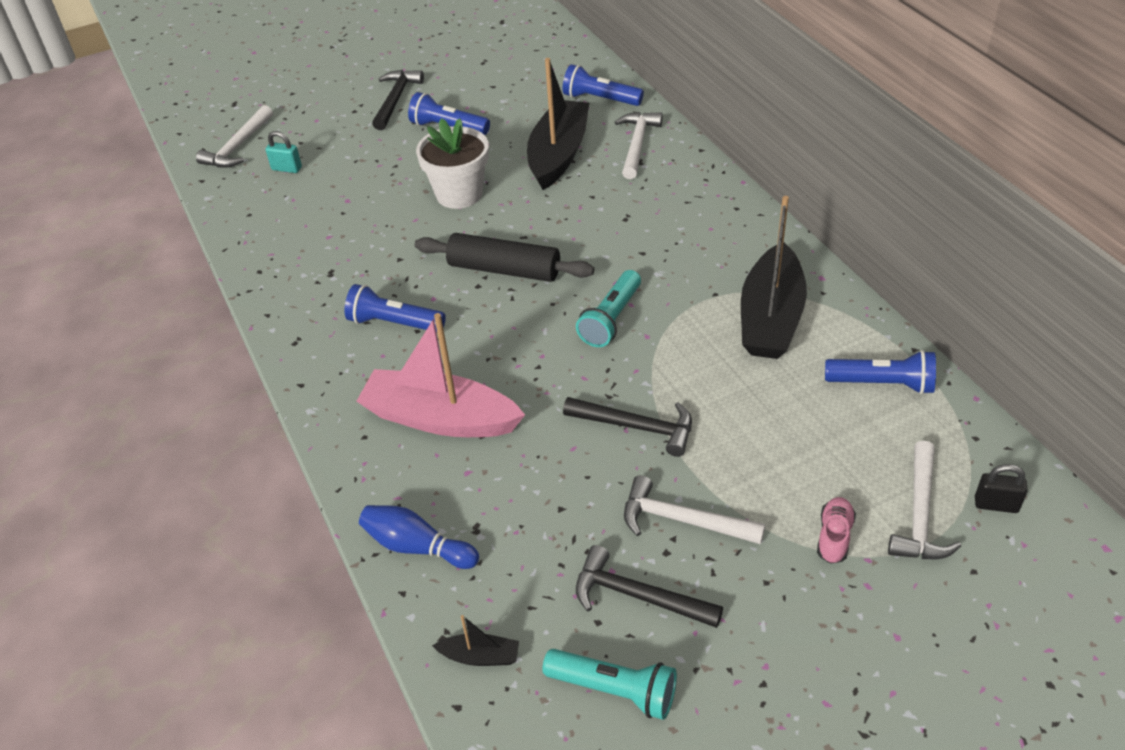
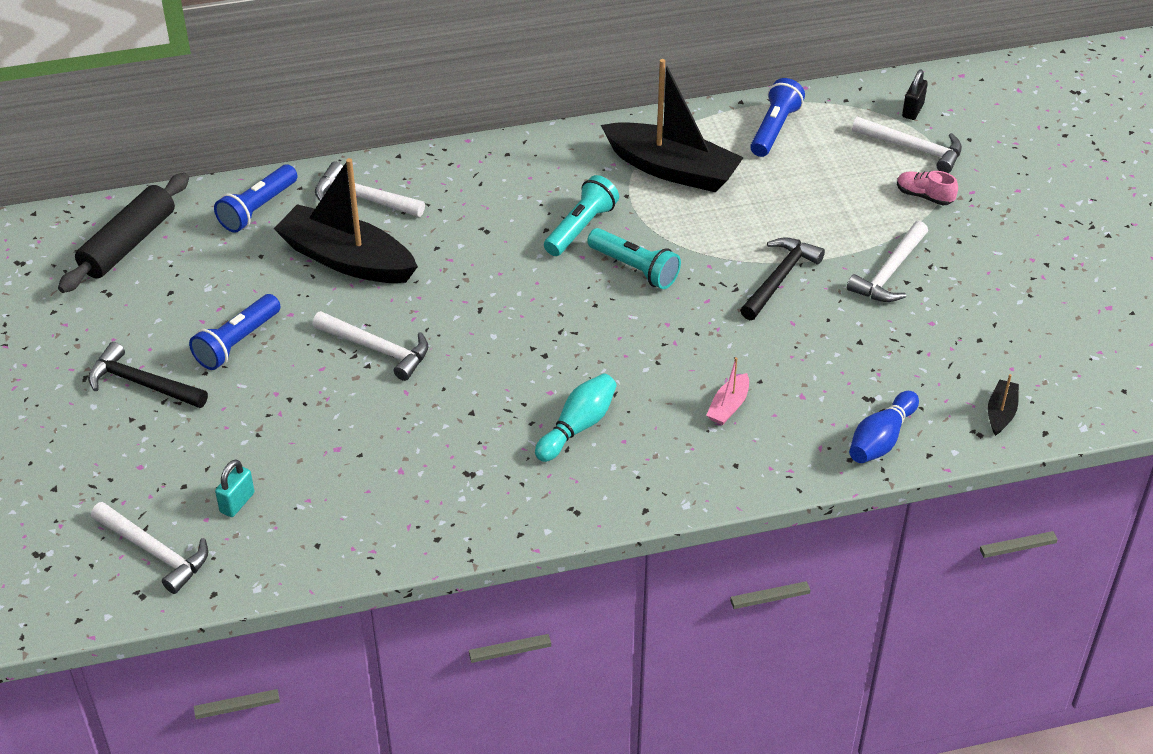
camera: 80 degrees left, 0 degrees up
(394, 323) = (577, 427): blue flashlight -> turquoise bowling pin
(440, 418) = (728, 406): pink boat -> pink boat, size x0.43
(459, 194) = (377, 349): white flower pot -> white hammer
(504, 269) = (527, 331): black rolling pin -> black rolling pin (128, 244)
(614, 690) = (1042, 341): turquoise flashlight -> turquoise flashlight (581, 228)
(637, 596) = (959, 312): black hammer -> none

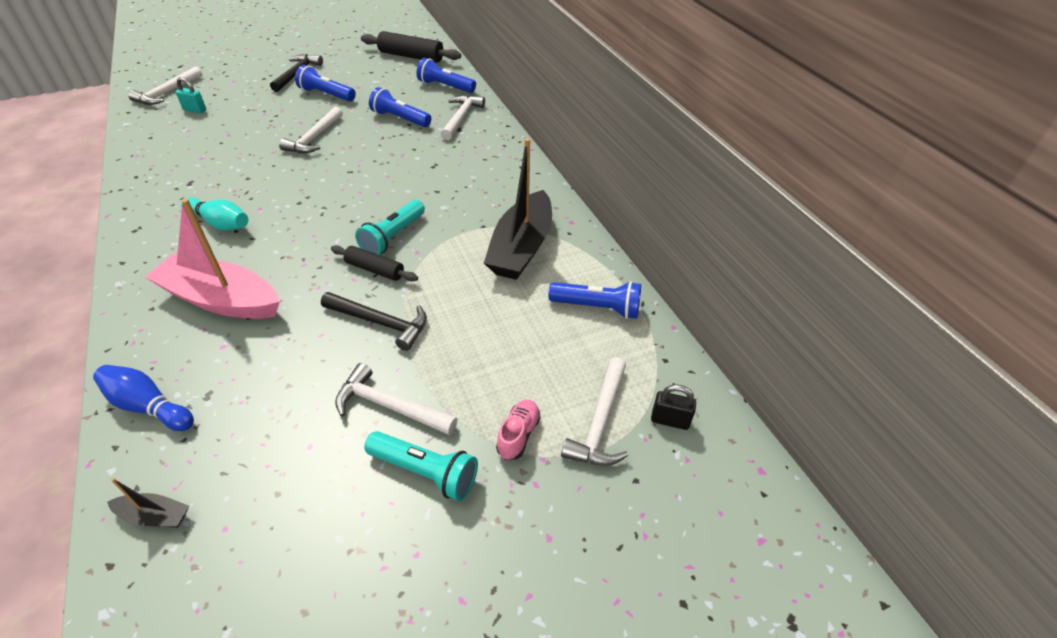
camera: 80 degrees right, 0 degrees up
(346, 259) = (400, 119): black boat -> blue flashlight
(581, 228) = (440, 206): turquoise flashlight -> turquoise flashlight (425, 472)
(693, 283) = (375, 269): none -> black rolling pin
(728, 406) = (221, 300): pink boat -> pink boat, size x2.34

